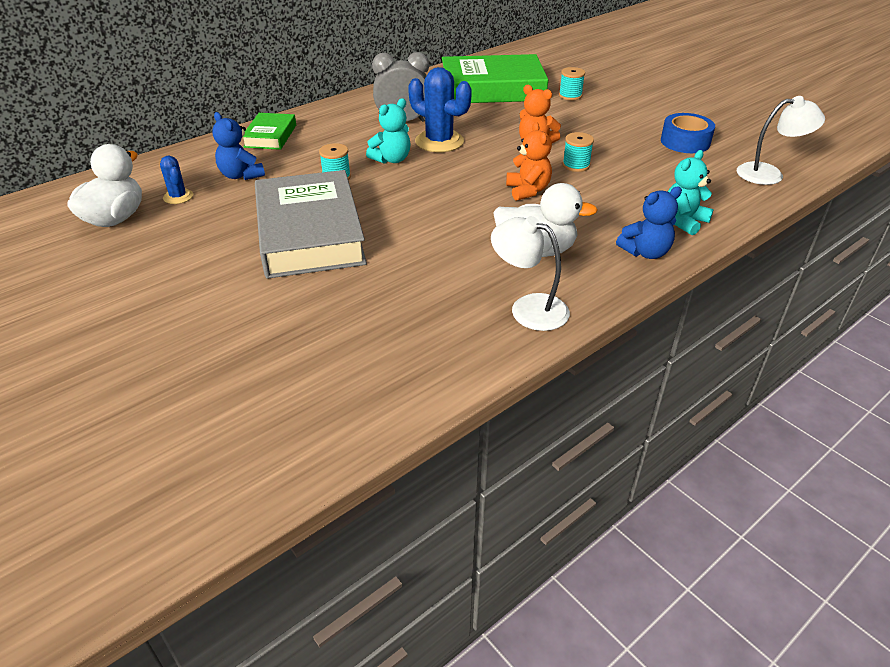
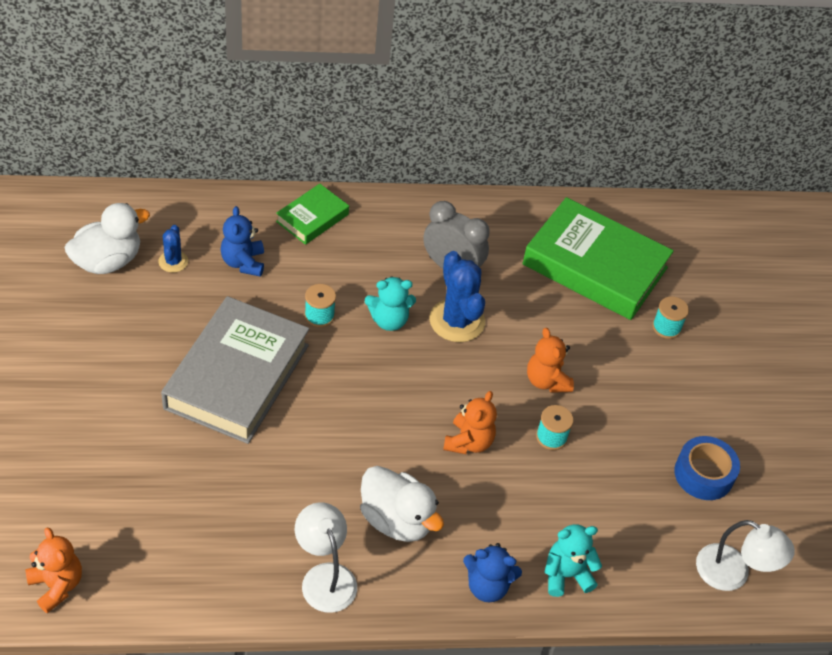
camera: 30 degrees right, 10 degrees up
(295, 446) = (57, 585): none -> orange teddy bear

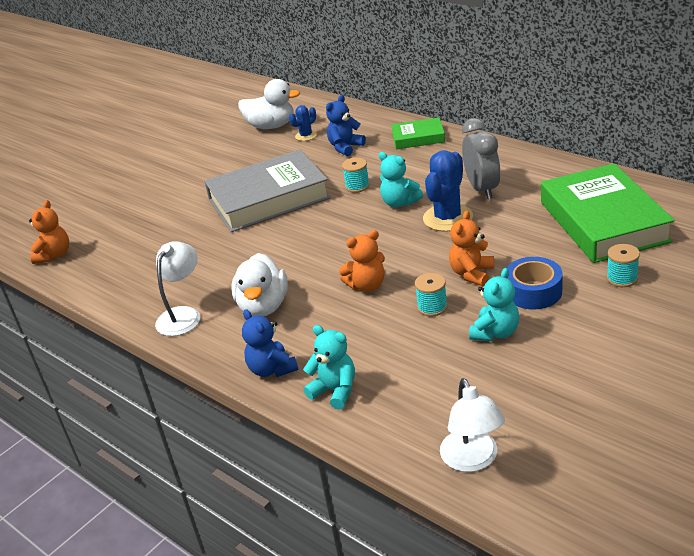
camera: 55 degrees right, 15 degrees down
(628, 437) = (495, 332): none -> turquoise teddy bear
(703, 474) = (532, 383): blue tape -> blue tape (533, 291)

